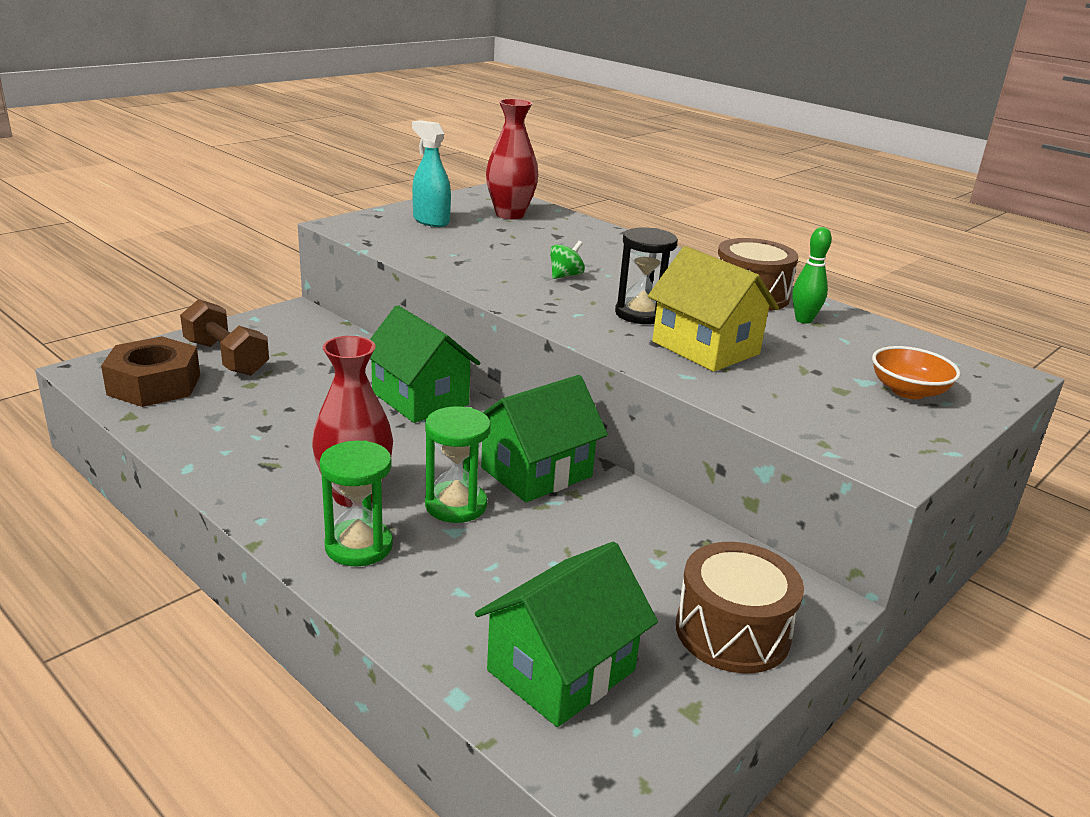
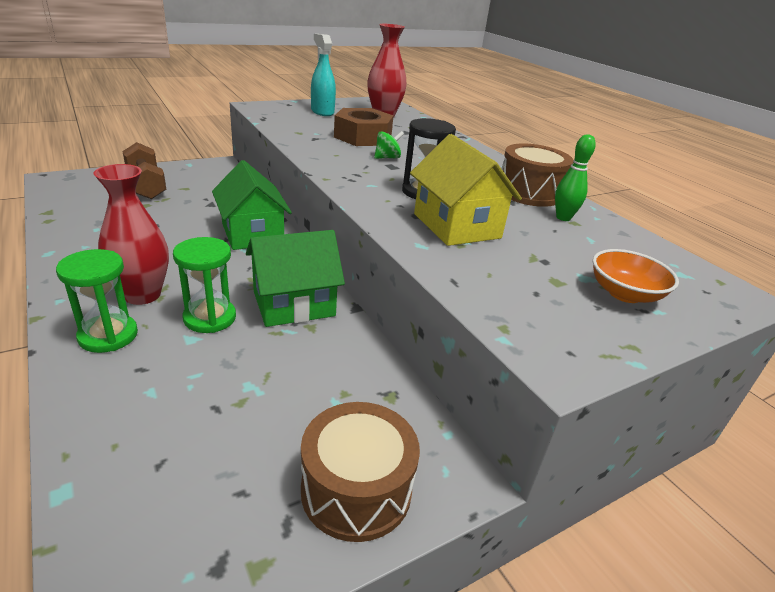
camera: 15 degrees right, 5 degrees up
(154, 384) = (84, 195): brown nut -> brown nut (363, 137)
(561, 670) = (171, 489): green house -> none

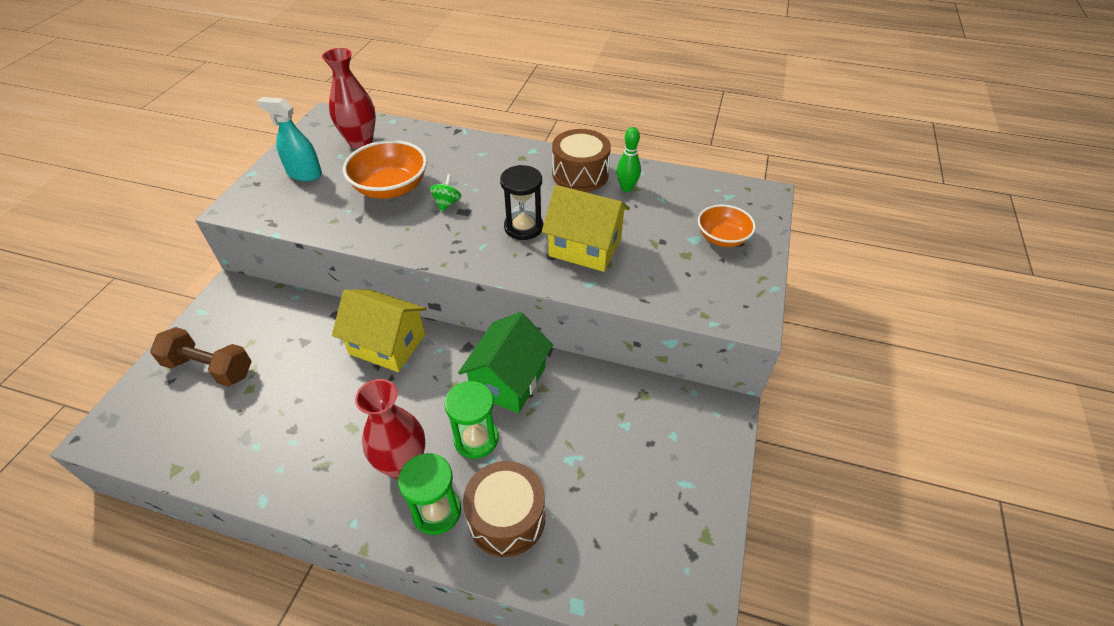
camera: 40 degrees left, 15 degrees up
(252, 233) = (387, 344): green house -> yellow house
(356, 489) = (695, 461): brown drum -> brown drum (506, 518)
(363, 137) = (391, 188): brown nut -> orange bowl

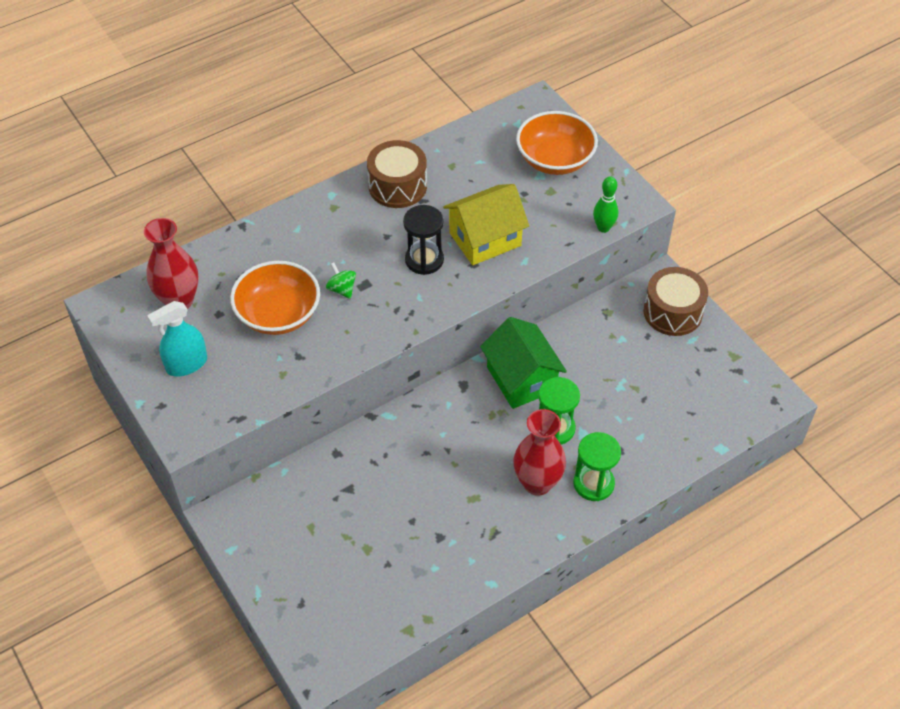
camera: 50 degrees left, 5 degrees up
(210, 368) = (314, 568): brown dumbbell -> none
(387, 344) = (409, 434): yellow house -> none
(506, 518) = (633, 448): brown drum -> brown drum (673, 312)
(626, 188) = (445, 171): green bowling pin -> green bowling pin (603, 228)
(722, 238) = (555, 160): orange bowl -> orange bowl, size x1.56

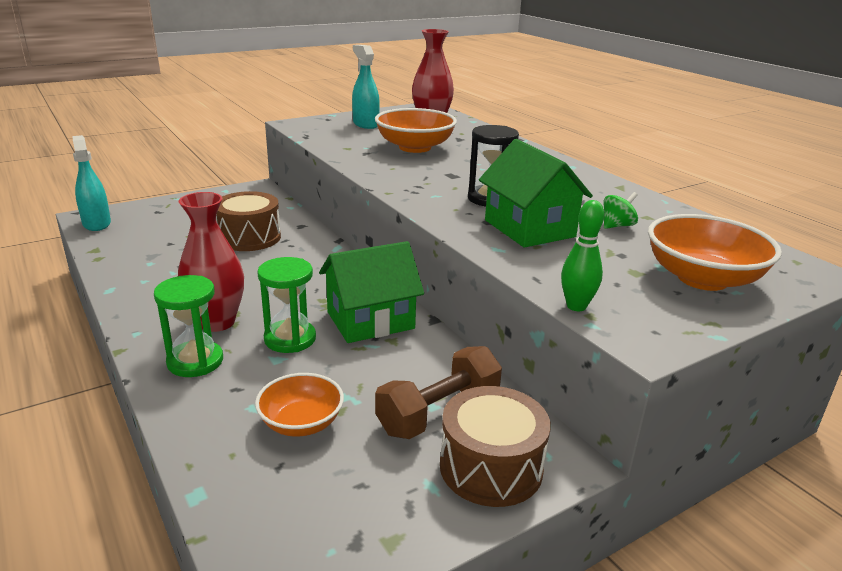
camera: 90 degrees right, 25 degrees down
(340, 655) = (96, 224): none -> turquoise spray bottle
(342, 289) = (445, 167): green spinning top -> green spinning top (617, 226)
(397, 186) = (597, 191): brown drum -> brown drum (249, 237)
(485, 239) = (529, 228): yellow house -> green house
(628, 336) = (438, 413): none -> brown dumbbell
(651, 407) = (301, 423): none -> orange bowl

